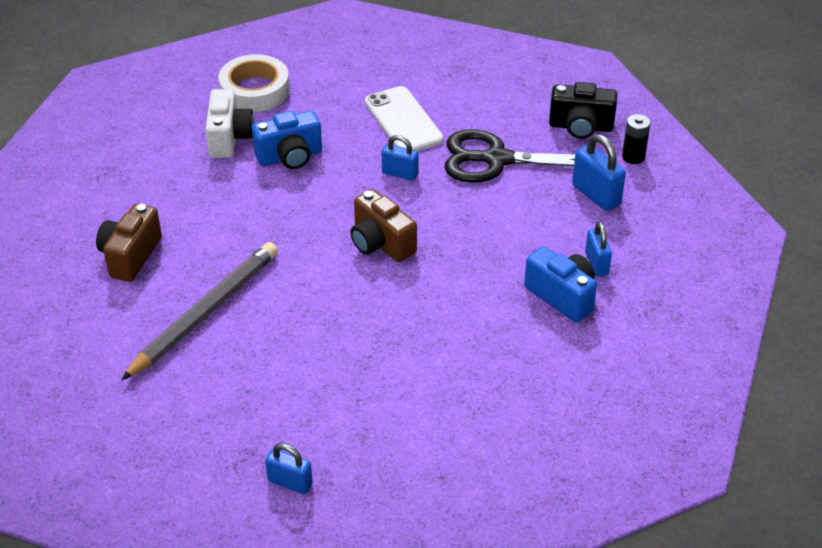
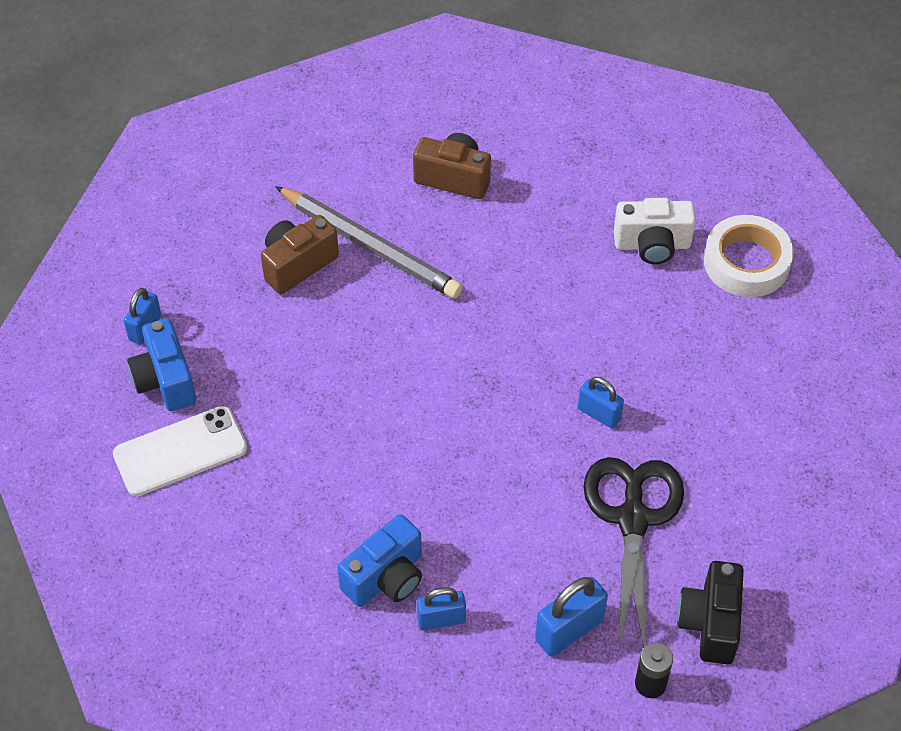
camera: 90 degrees right, 10 degrees up
(290, 157) = (623, 304): blue camera -> blue camera (165, 380)
(381, 243) = (475, 396): brown camera -> brown camera (297, 265)
(400, 173) = (599, 414): blue padlock -> blue padlock turned 75 degrees counterclockwise
(403, 121) = (702, 417): white phone -> white phone (180, 451)

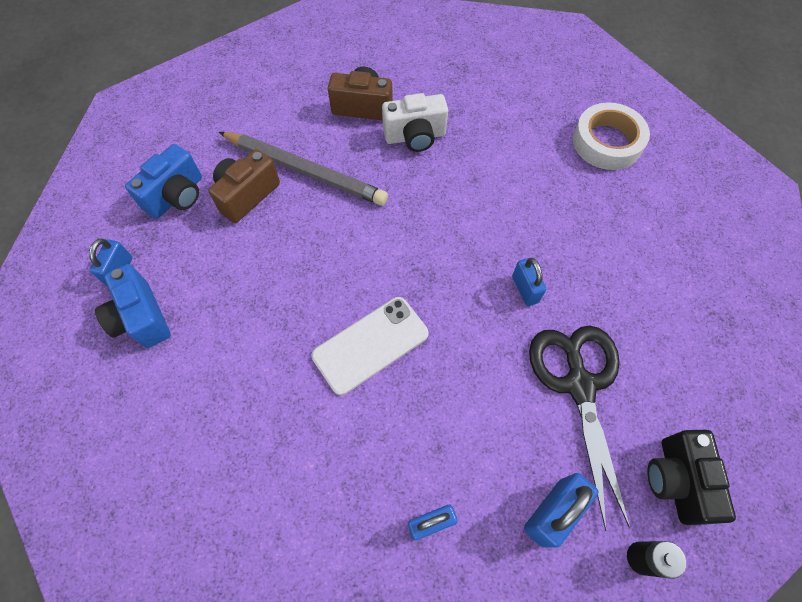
camera: 10 degrees left, 10 degrees up
(180, 451) = (161, 386): white phone -> white phone (370, 345)
(386, 577) = (370, 486): blue camera -> blue camera (177, 196)
(599, 414) = (525, 289): blue padlock -> blue padlock turned 45 degrees clockwise
(652, 245) = (530, 138): white camera -> white camera (415, 136)

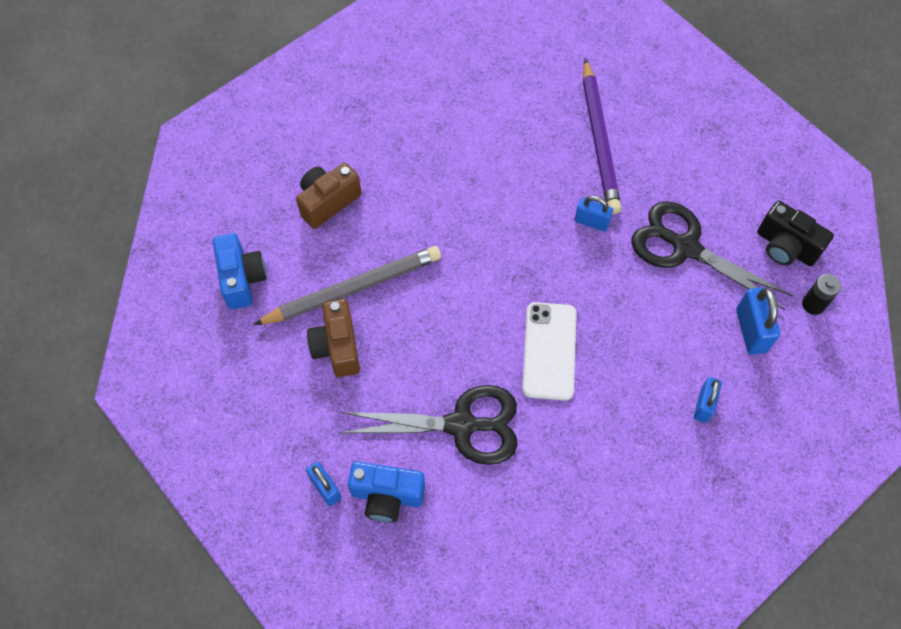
camera: 50 degrees left, 0 degrees up
(177, 196) = (287, 400): blue camera -> blue camera (242, 279)
(246, 327) = (462, 425): none -> black scissors
(415, 136) = (395, 188): white camera -> none
(607, 142) = (521, 72): white tape -> none
(609, 239) = (599, 140): none -> purple pencil

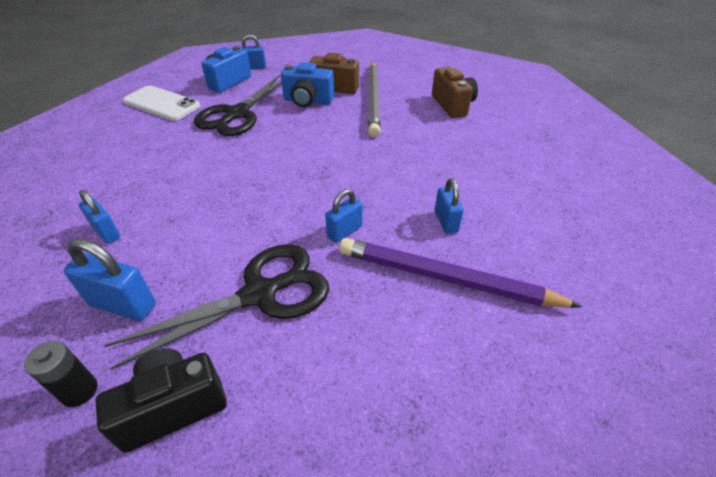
camera: 115 degrees right, 20 degrees down
(242, 279) = (410, 69): blue camera -> blue camera (308, 101)
(537, 156) = (446, 221): none -> blue padlock
(549, 351) = (247, 164): white phone -> white phone (162, 104)

